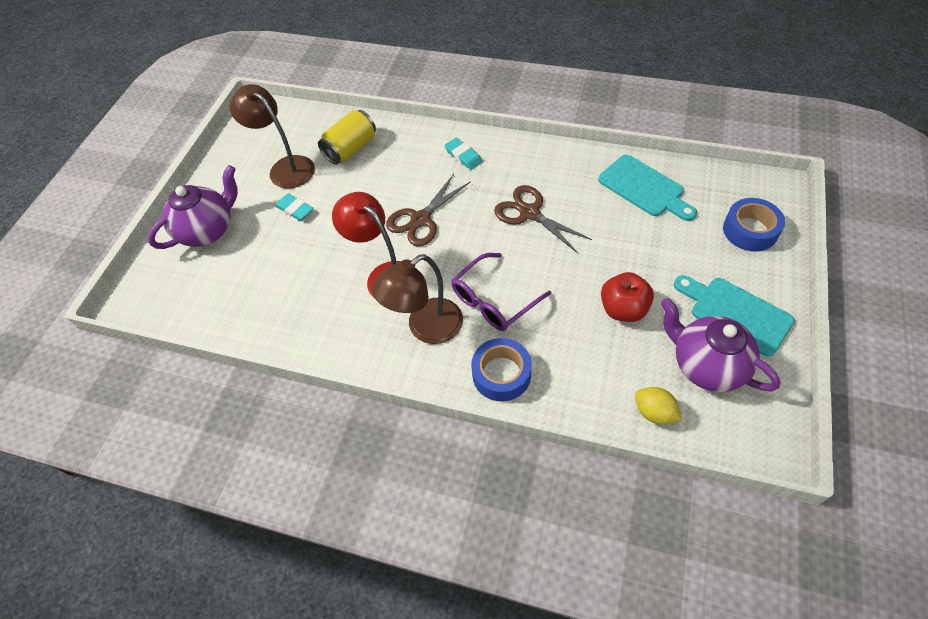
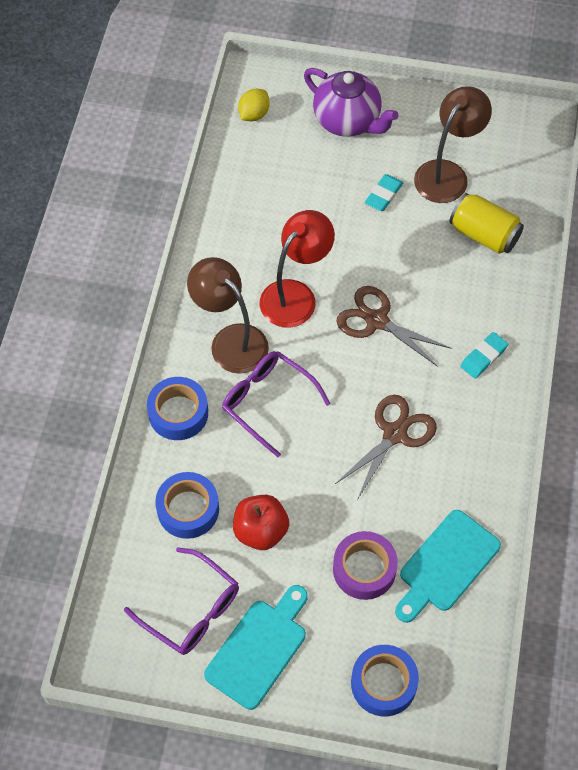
camera: 80 degrees right, 5 degrees up
(604, 367) = (188, 509): none -> blue tape
(653, 238) = (364, 569): none -> purple tape
(654, 412) = (137, 554): yellow lemon -> yellow lemon (254, 114)
(706, 365) = (191, 610): purple teapot -> purple glasses

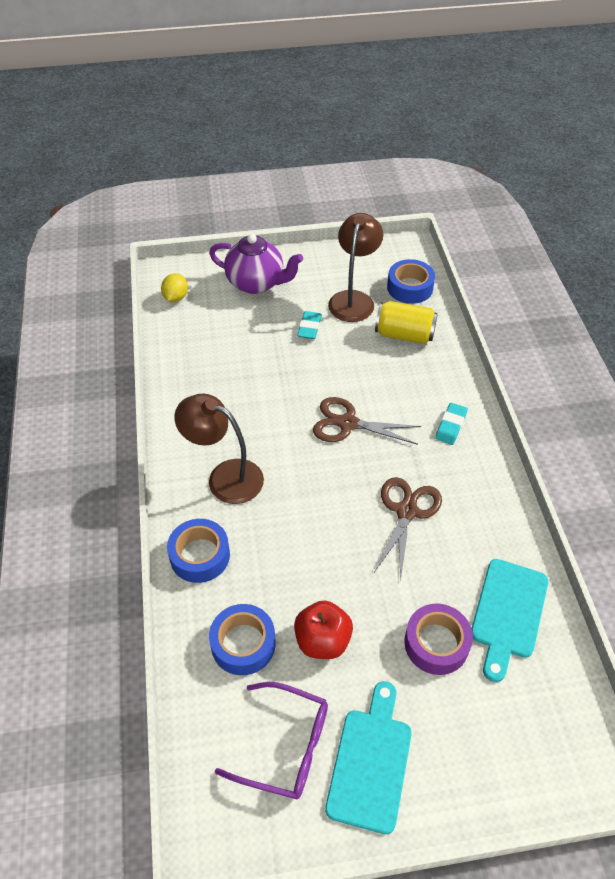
camera: 20 degrees left, 10 degrees down
(267, 402) = (280, 519): purple glasses -> none
(295, 295) = (268, 423): red lamp -> none
(383, 683) = (508, 752): blue tape -> blue tape (410, 287)

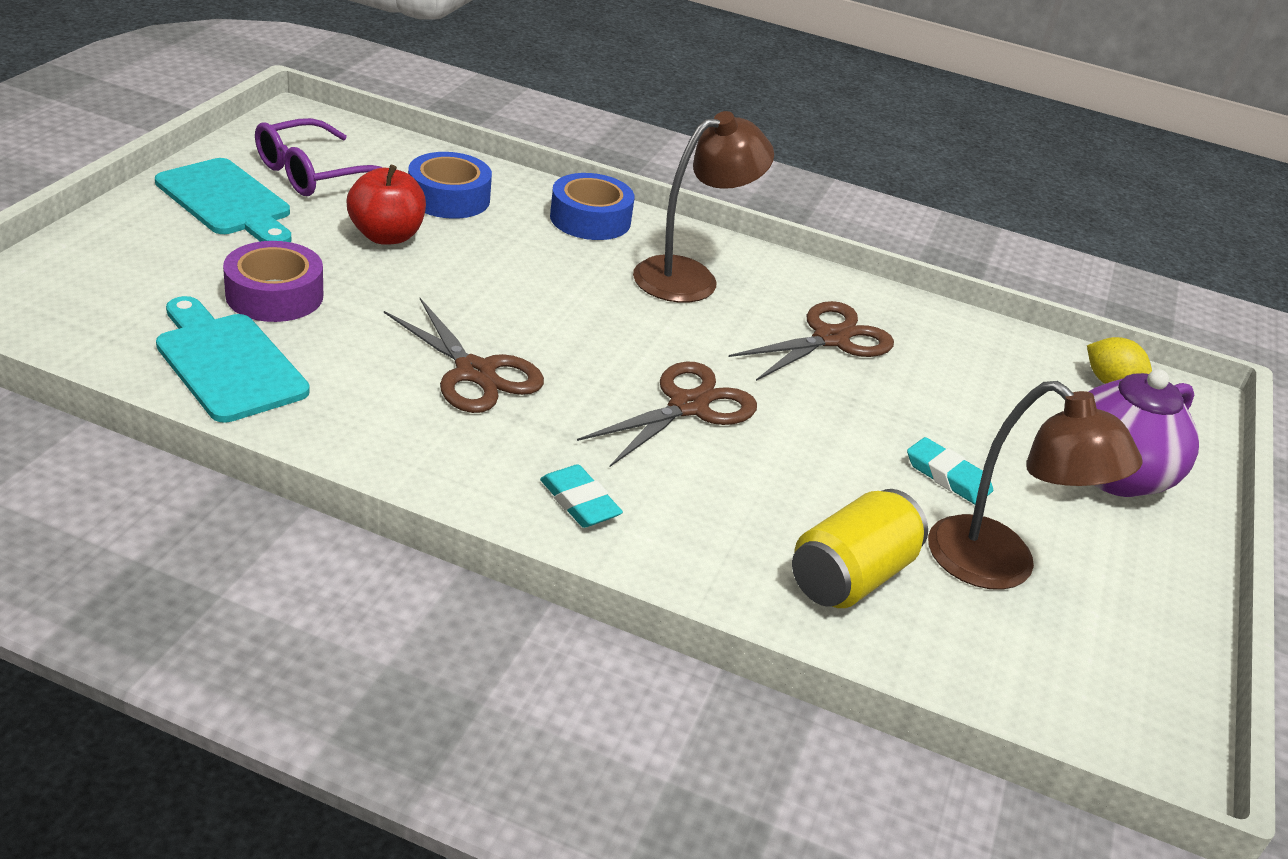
camera: 115 degrees right, 15 degrees down
(234, 398) = (830, 339): none -> brown scissors
(410, 287) = (995, 668): blue tape -> none

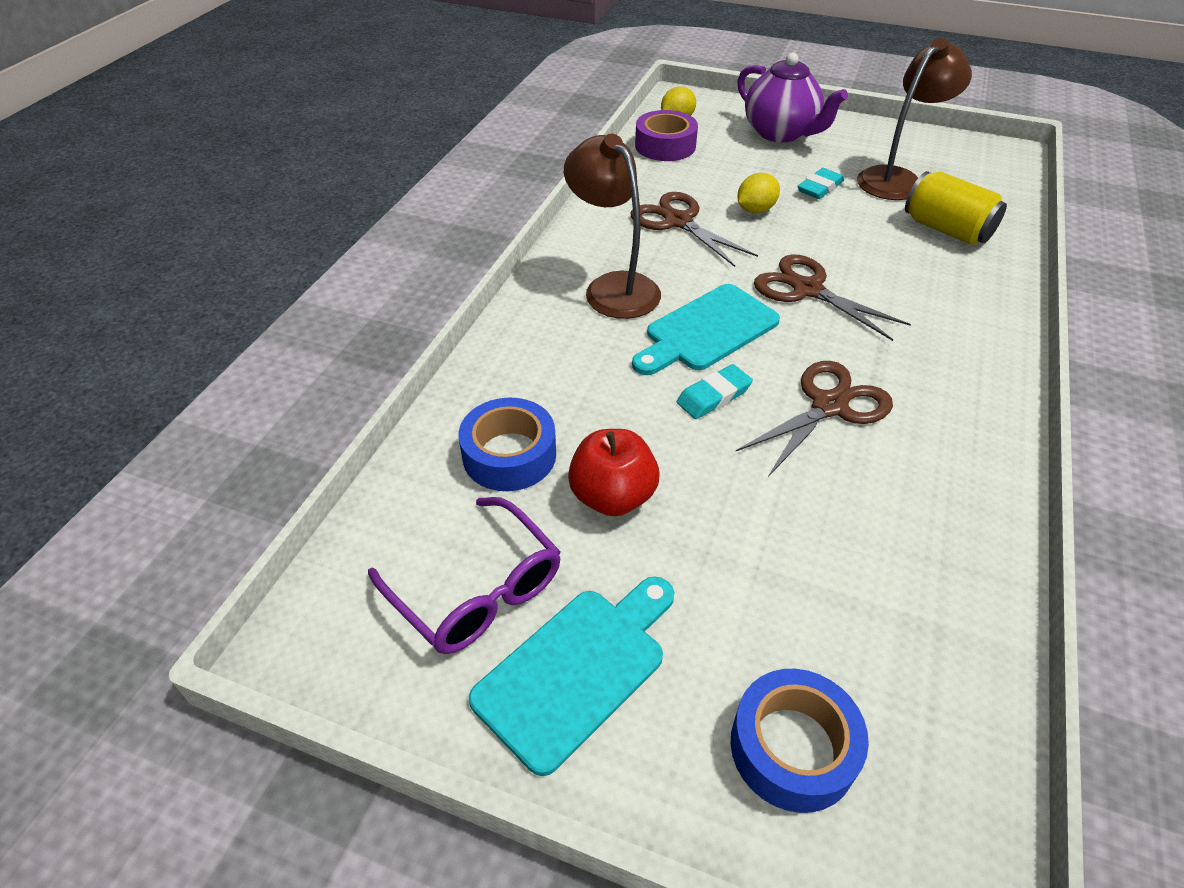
camera: 85 degrees left, 10 degrees up
(227, 363) = (915, 586): turquoise cutting board -> turquoise cutting board (707, 330)
(274, 295) = (774, 573): purple tape -> purple tape (665, 146)
(579, 502) = (956, 340): turquoise eraser -> turquoise eraser (713, 396)
(590, 219) = (526, 348): blue tape -> blue tape (793, 747)
(871, 404) = (755, 210): none -> yellow lemon

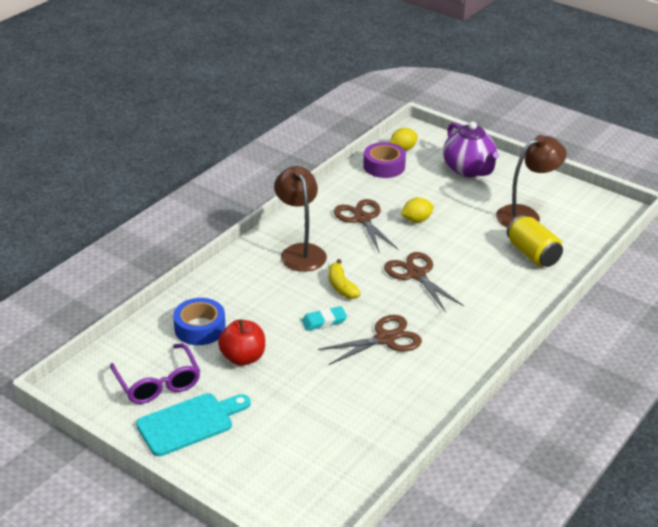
camera: 15 degrees right, 10 degrees down
(707, 330) = (341, 286): turquoise cutting board -> yellow banana
(793, 747) = (271, 471): blue tape -> none
(819, 188) = (469, 212): turquoise eraser -> none

